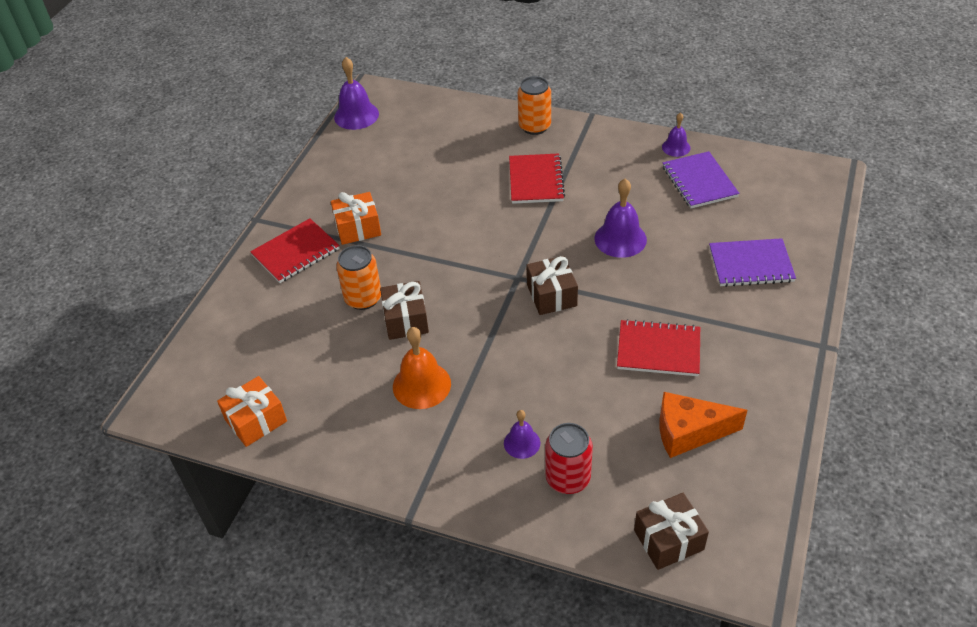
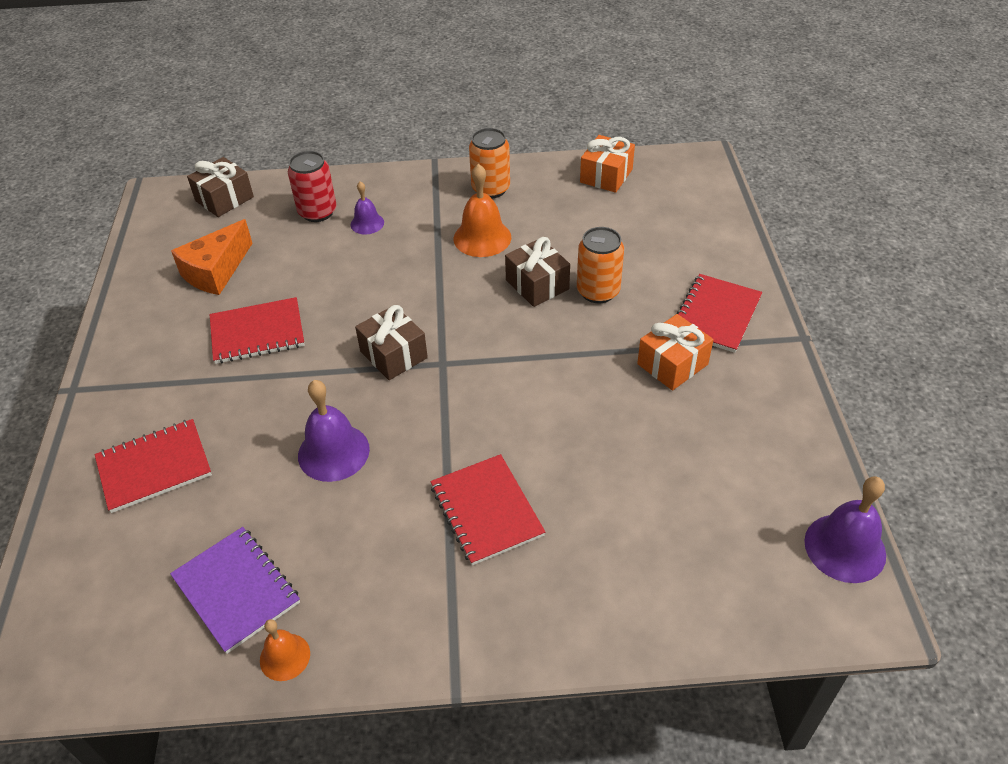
camera: 155 degrees right, 0 degrees up
(534, 126) = (541, 624): orange can -> orange can (490, 189)
(676, 147) = (285, 657): purple bell -> orange bell
(689, 432) = (216, 271): orange cheese -> orange cheese turned 150 degrees clockwise
(751, 264) = (154, 467): purple notebook -> red notebook

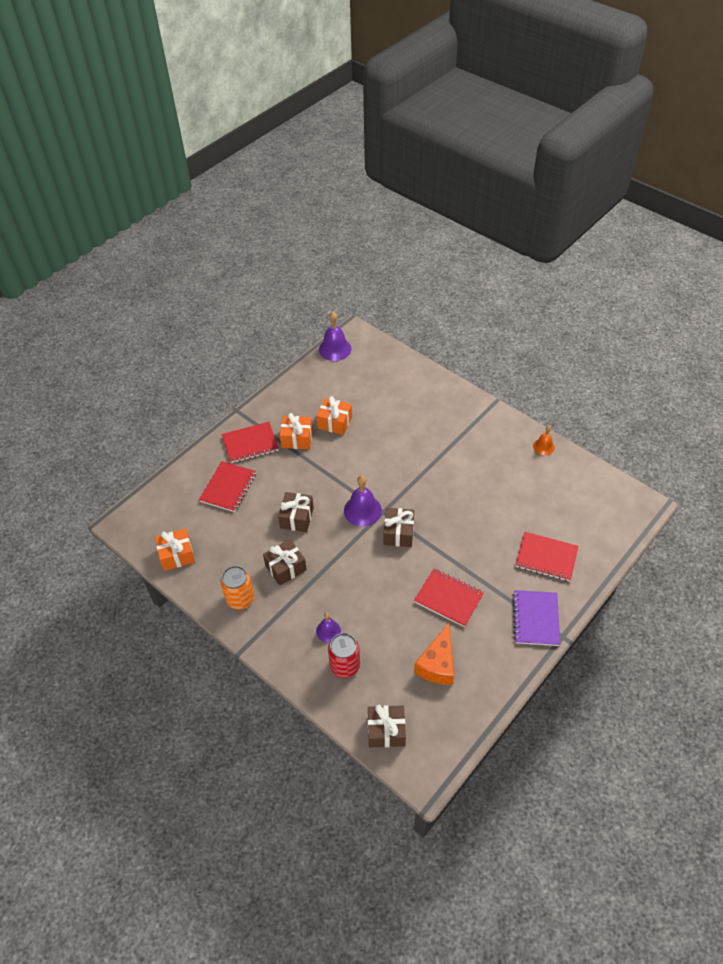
camera: 135 degrees left, 5 degrees up
(216, 271) = (437, 664): orange cheese -> orange cheese turned 120 degrees clockwise
(236, 590) = (545, 480): purple notebook -> purple notebook (535, 619)
(333, 452) = (466, 506): purple bell -> purple bell (362, 510)
(482, 238) = (285, 567): orange bell -> brown gift
(486, 511) = (431, 441): red notebook -> red notebook (228, 487)
(598, 291) = (277, 492): orange can -> none
(659, 424) = (335, 422): none -> orange gift

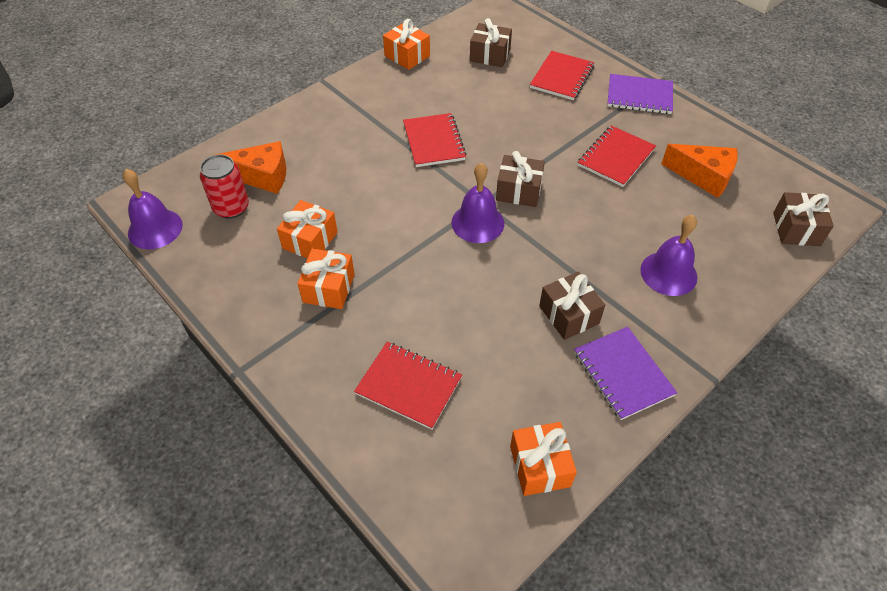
camera: 85 degrees left, 0 degrees up
(240, 599) = (623, 374): orange can -> purple notebook
(250, 444) = (322, 351): red notebook -> red notebook (434, 142)
(297, 518) = (481, 297): brown gift -> brown gift (490, 55)
(328, 631) = (668, 273): purple bell -> purple bell, size x1.68
(345, 665) = (717, 260): red can -> red can (231, 208)
(388, 387) = (262, 176): none -> orange cheese
(543, 446) = (407, 56): orange bell -> orange gift

